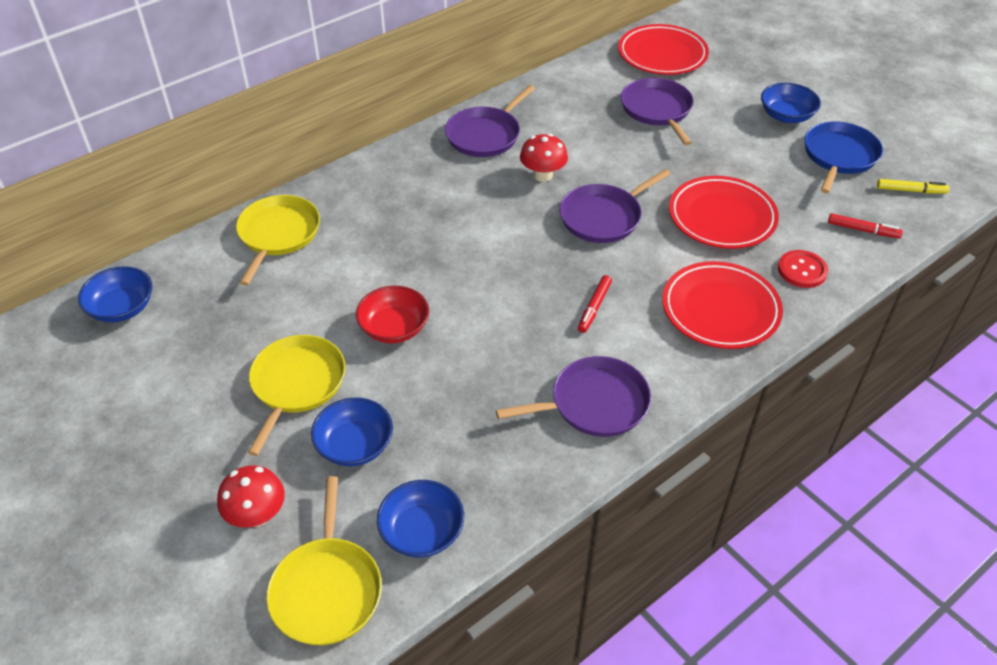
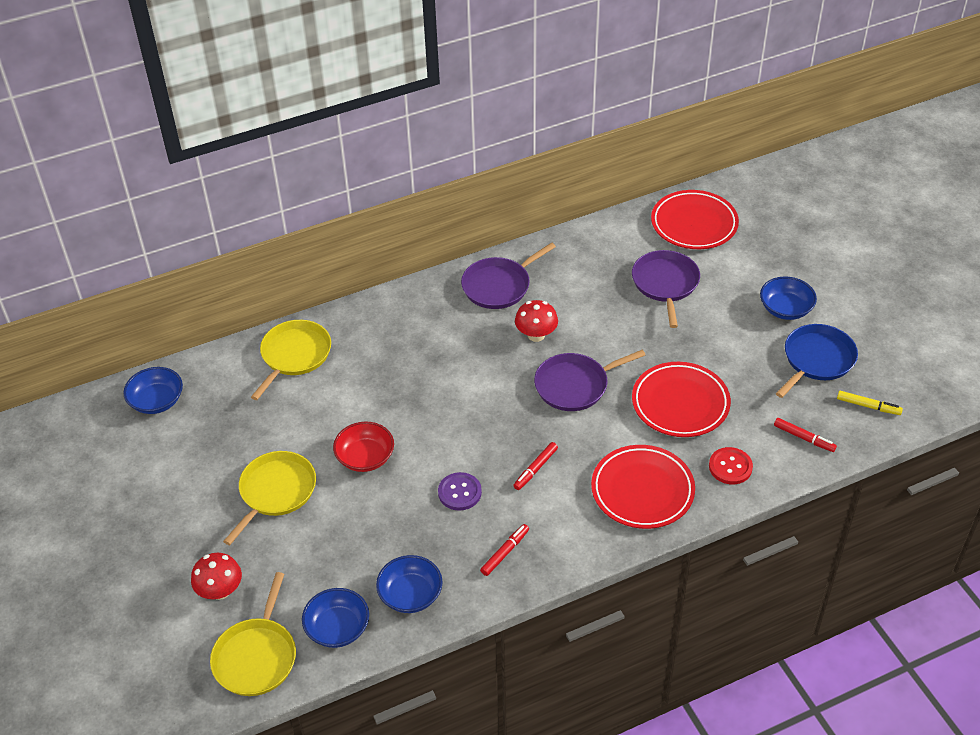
camera: 15 degrees right, 0 degrees up
(355, 445) = (306, 550): blue bowl -> blue bowl (410, 594)
(517, 347) = (459, 492): none -> purple button
(594, 403) = (505, 552): purple pan -> red marker

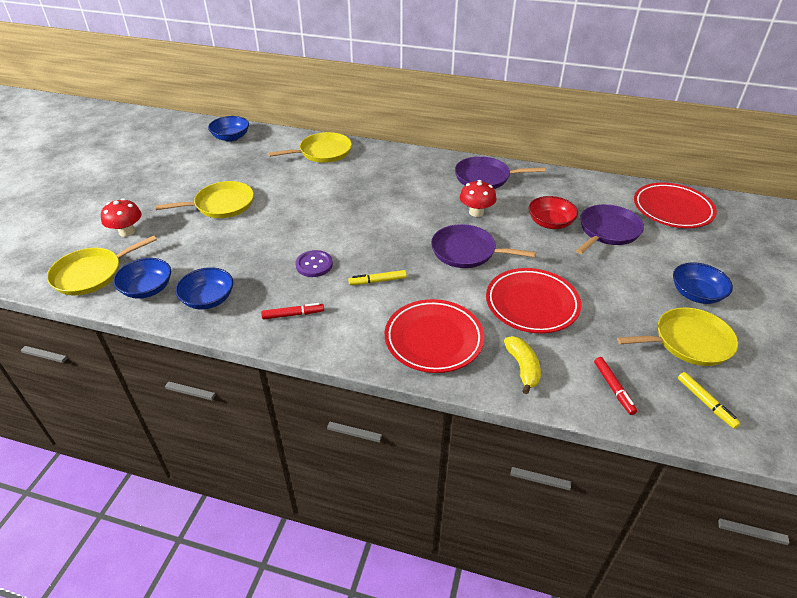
camera: 40 degrees right, 5 degrees down
(365, 457) = (289, 216): red bowl -> red bowl (550, 223)
(535, 469) = (377, 281): red marker -> yellow marker
(730, 467) = (522, 368): red button -> yellow banana
(816, 360) = (688, 341): blue pan -> yellow pan

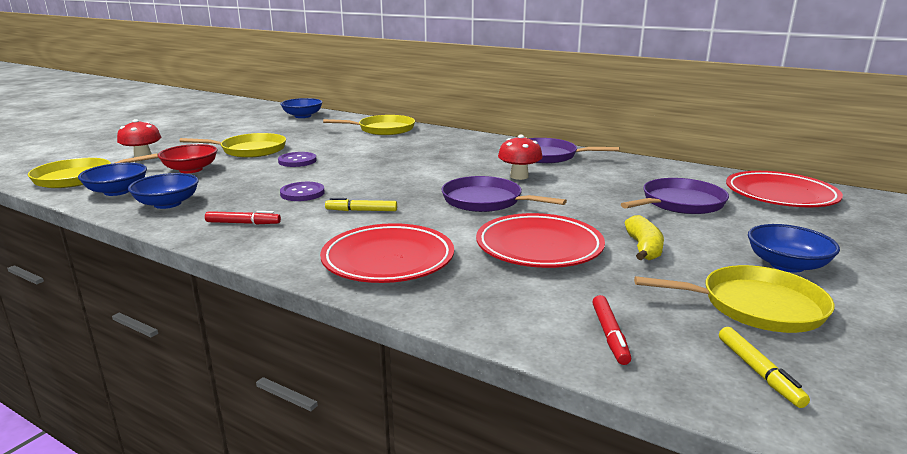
camera: 15 degrees right, 20 degrees down
(277, 216) = (297, 161): none -> purple button
(522, 368) = (486, 298): yellow banana -> yellow banana (643, 248)
(550, 223) = (606, 191): red bowl -> red bowl (191, 169)

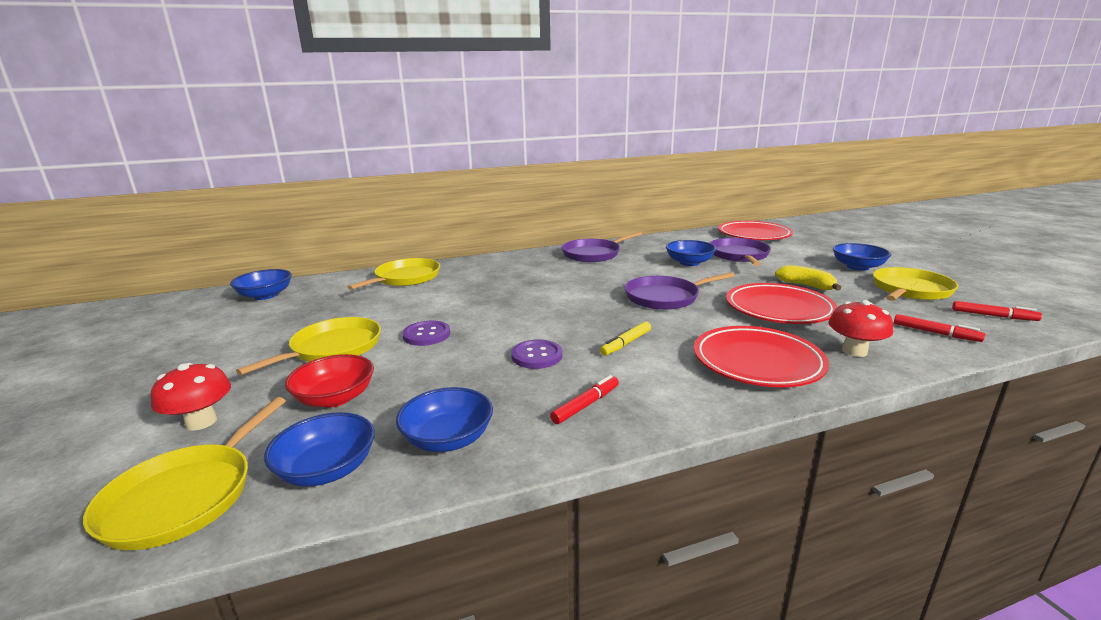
camera: 50 degrees left, 0 degrees up
(519, 176) = (625, 274): red mushroom -> red mushroom (854, 351)
(604, 189) = (689, 262): none -> blue bowl
(758, 372) = (993, 316): yellow marker -> red marker

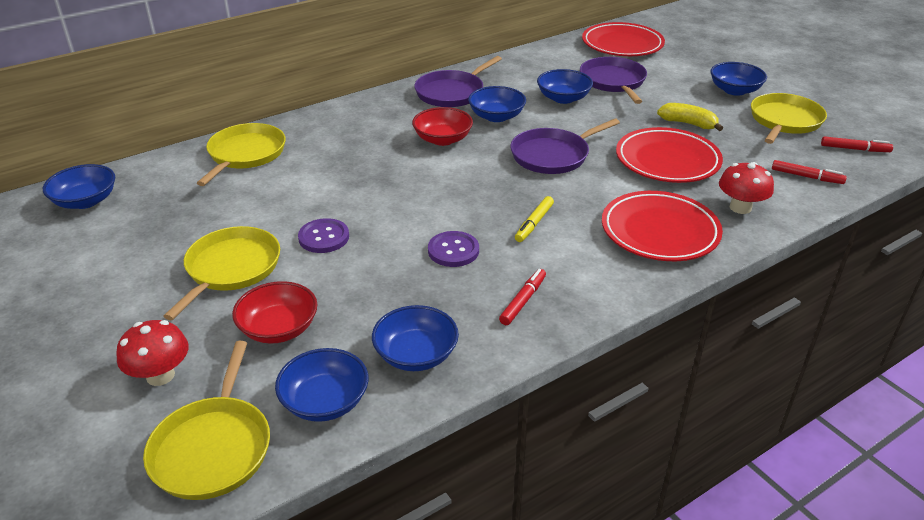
camera: 15 degrees left, 15 degrees up
(570, 280) = (442, 139): none -> red bowl
(624, 270) = (496, 116): none -> blue bowl

